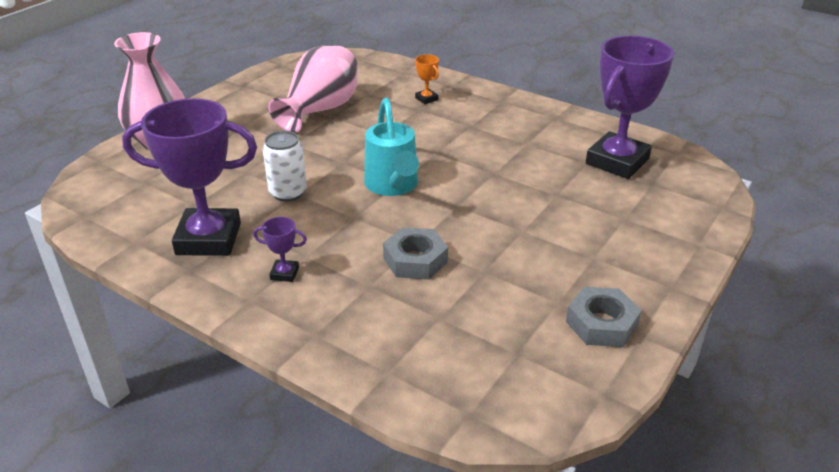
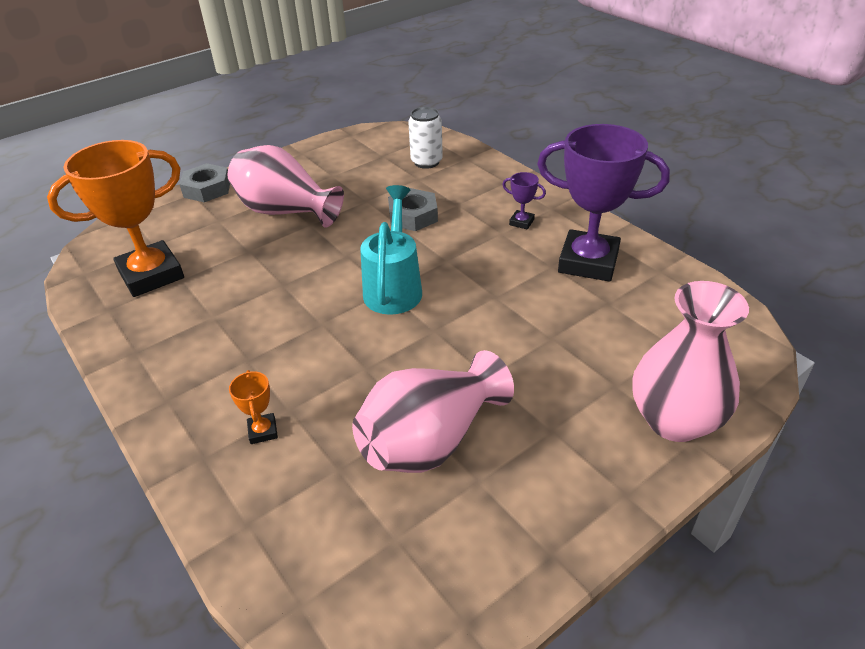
camera: 160 degrees left, 5 degrees up
(288, 193) = (506, 299): white can -> white can (426, 162)
(564, 240) = (286, 212): none -> pink vase
(601, 323) = (317, 161): grey nut -> grey nut (207, 189)
(617, 161) = (151, 275): purple trophy -> orange trophy

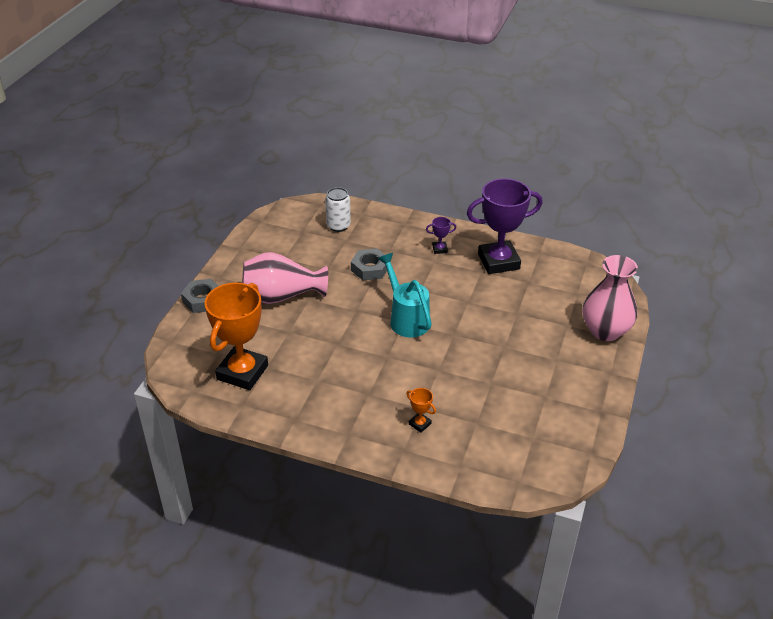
camera: 35 degrees left, 0 degrees up
(430, 440) = (507, 389): pink vase -> none

